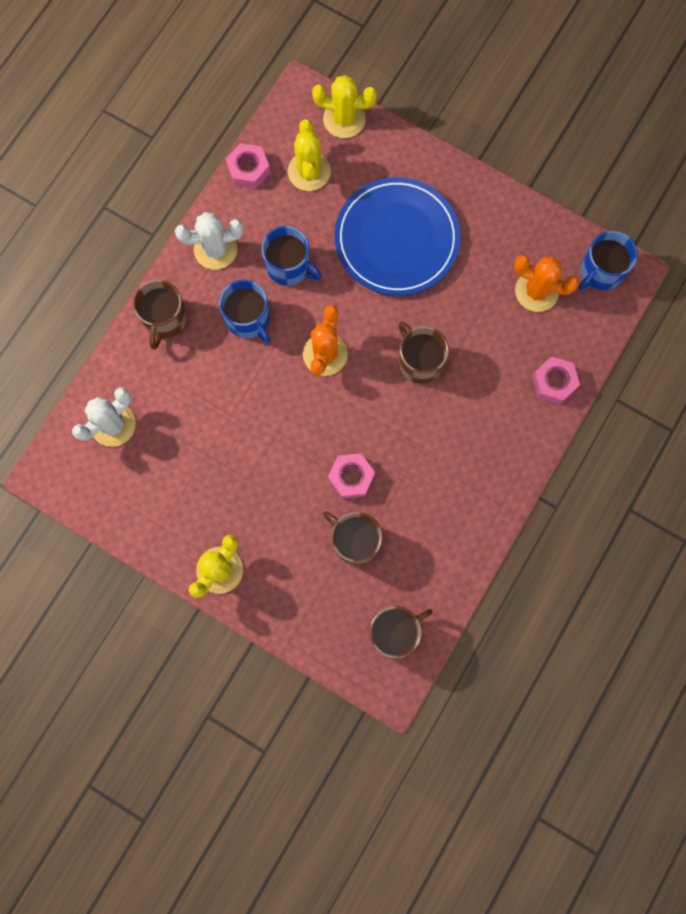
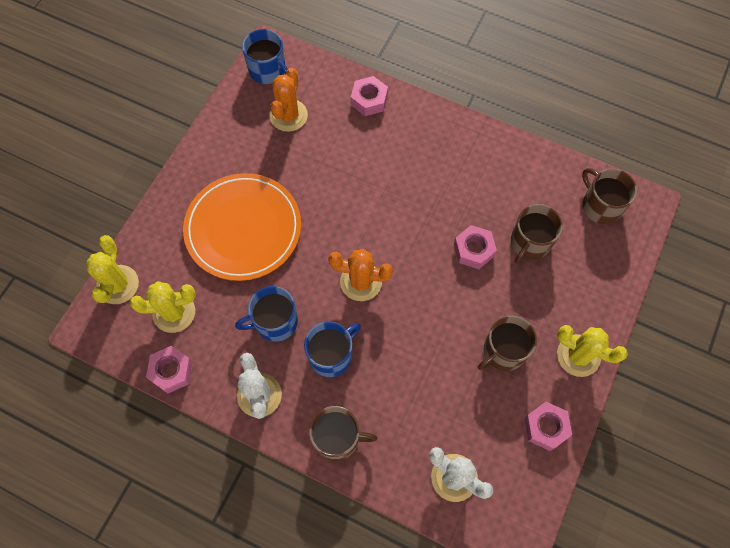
camera: 95 degrees left, 10 degrees down
(149, 522) = (545, 427): none -> pink nut
(289, 266) = (275, 322): blue mug -> blue mug turned 135 degrees counterclockwise
(396, 239) = (243, 228): blue plate -> orange plate
(419, 361) = (360, 202): brown mug -> brown mug (503, 351)

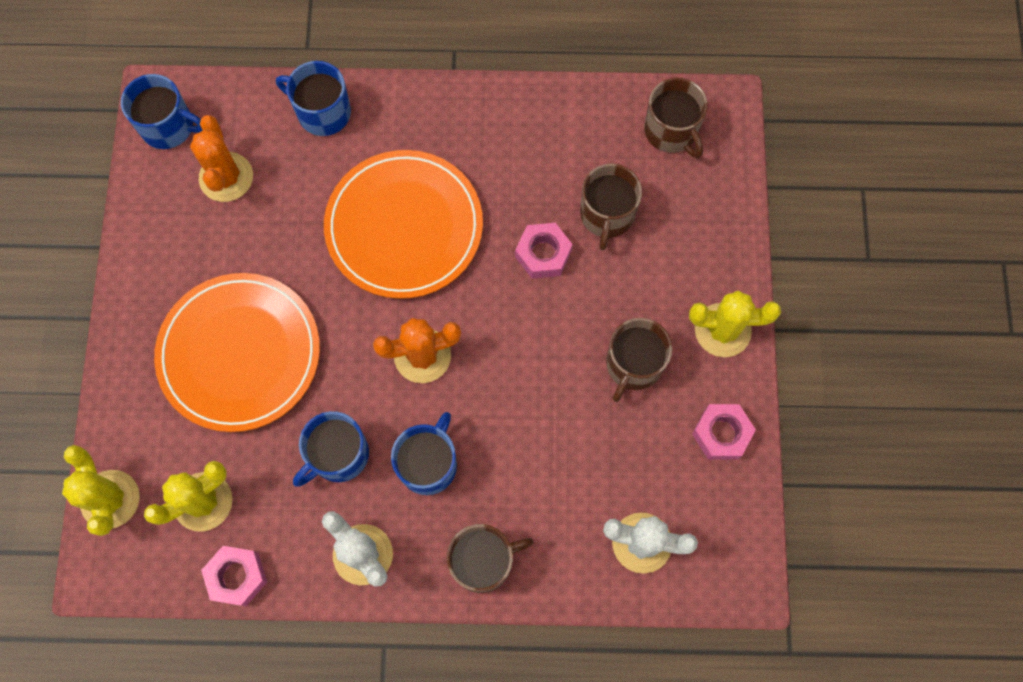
camera: 25 degrees left, 5 degrees up
(369, 100) = (322, 112): pink nut -> blue mug
(388, 193) = (404, 227): none -> orange plate
(600, 205) = (671, 131): brown mug -> brown mug turned 150 degrees counterclockwise

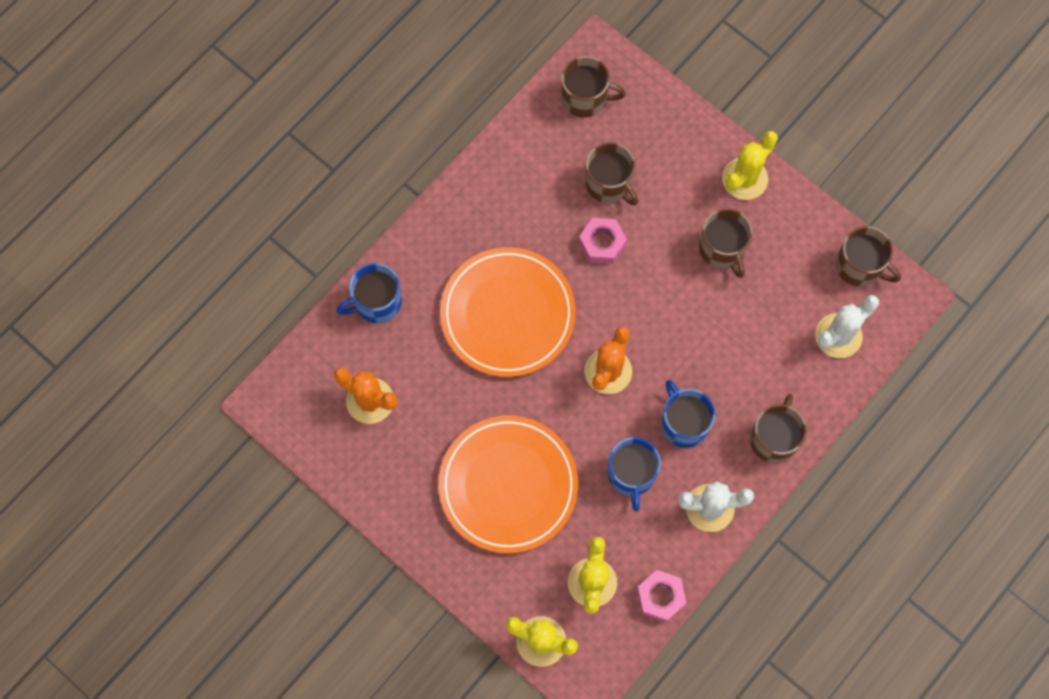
camera: 50 degrees left, 0 degrees up
(169, 126) = (296, 411): blue mug -> none
(721, 434) = (809, 234): pink nut -> none
(732, 507) = (860, 266): none -> brown mug

